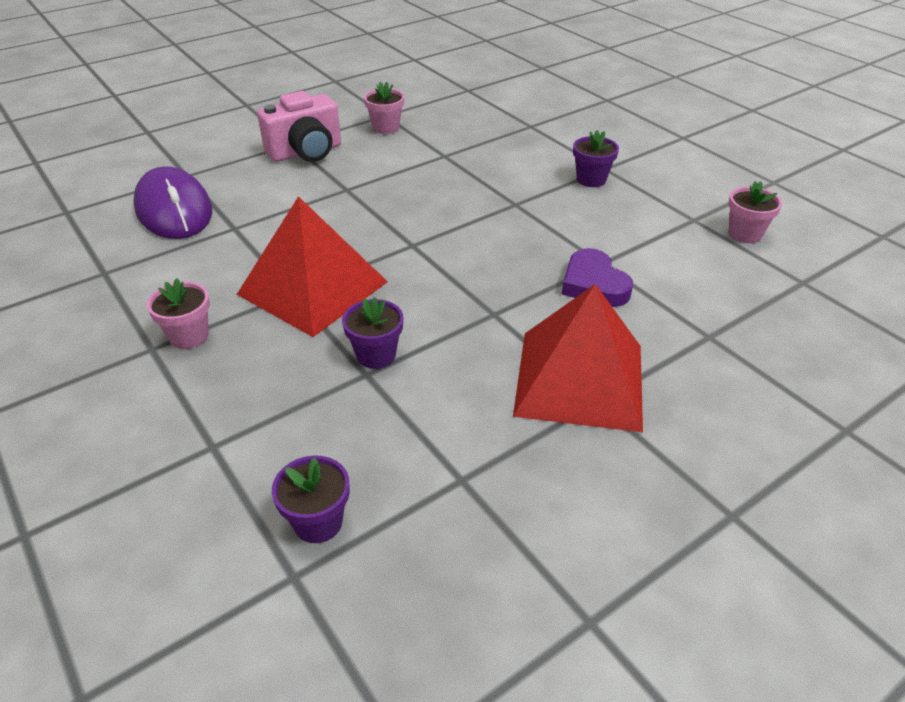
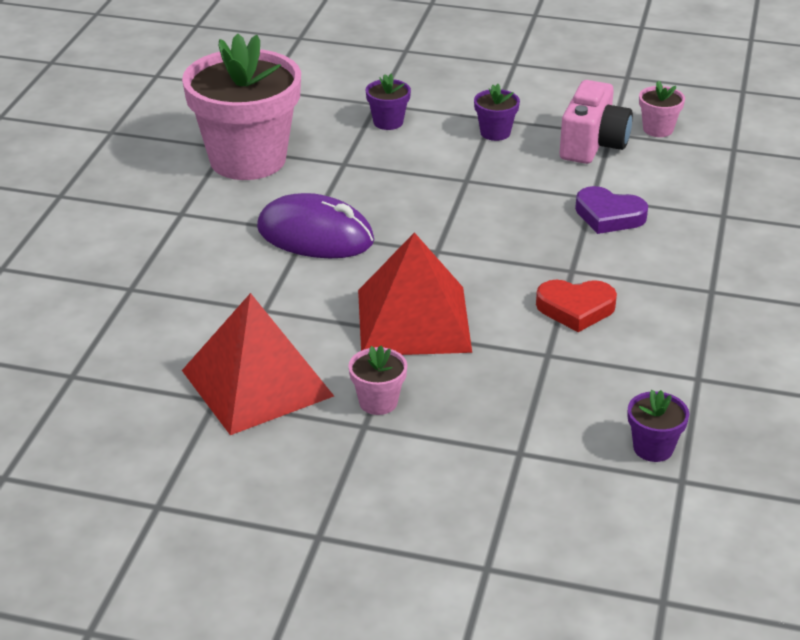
camera: 40 degrees left, 5 degrees down
(174, 210) = (180, 323): purple mouse -> purple mouse (315, 235)
(306, 152) = (211, 216): pink camera -> pink camera (593, 145)
(376, 355) = (535, 339): purple flower pot -> purple flower pot (388, 122)
(386, 128) = (248, 160): pink flower pot -> pink flower pot, size x2.46
(448, 347) = (575, 308): none -> red heart
(579, 379) = (684, 283): red pyramid -> red pyramid (256, 383)

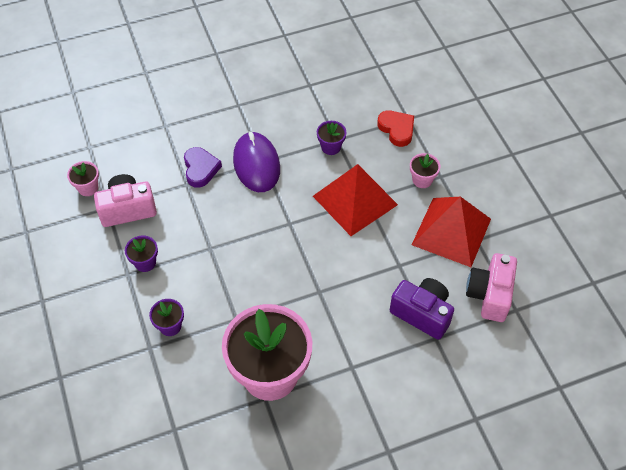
camera: 125 degrees left, 20 degrees up
(122, 364) = (489, 295): none -> pink camera
(174, 294) = (422, 313): none -> purple camera
(315, 235) = (319, 285): purple mouse -> purple mouse (256, 164)
(575, 308) = (294, 145): red heart -> red heart (397, 129)
(653, 448) = (367, 80): purple flower pot -> purple flower pot (331, 147)

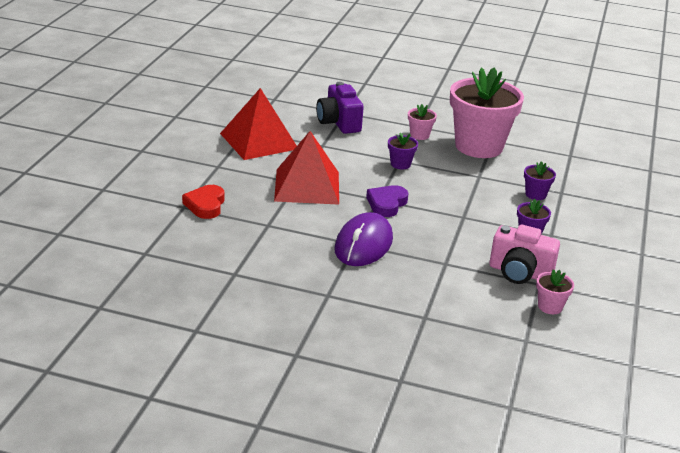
camera: 145 degrees left, 25 degrees down
(200, 169) = (421, 266): purple heart -> purple heart (386, 204)
(331, 147) = (280, 223): purple flower pot -> purple flower pot (400, 164)
(422, 180) = (236, 171): pink flower pot -> pink flower pot (419, 135)
(489, 295) = (281, 110): pink camera -> none

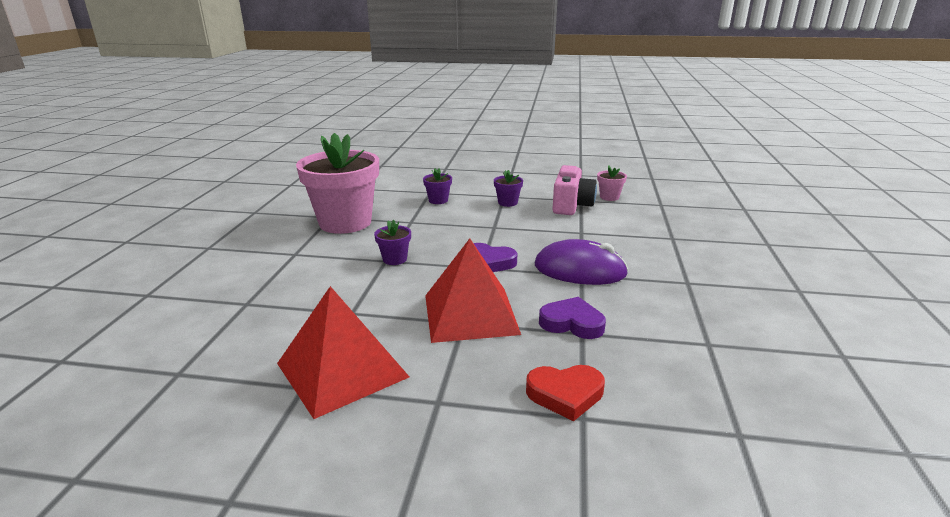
camera: 95 degrees left, 5 degrees down
(281, 223) = (572, 323): none -> purple heart
(338, 123) = (281, 305): purple camera -> none
(419, 135) = (319, 252): pink flower pot -> none

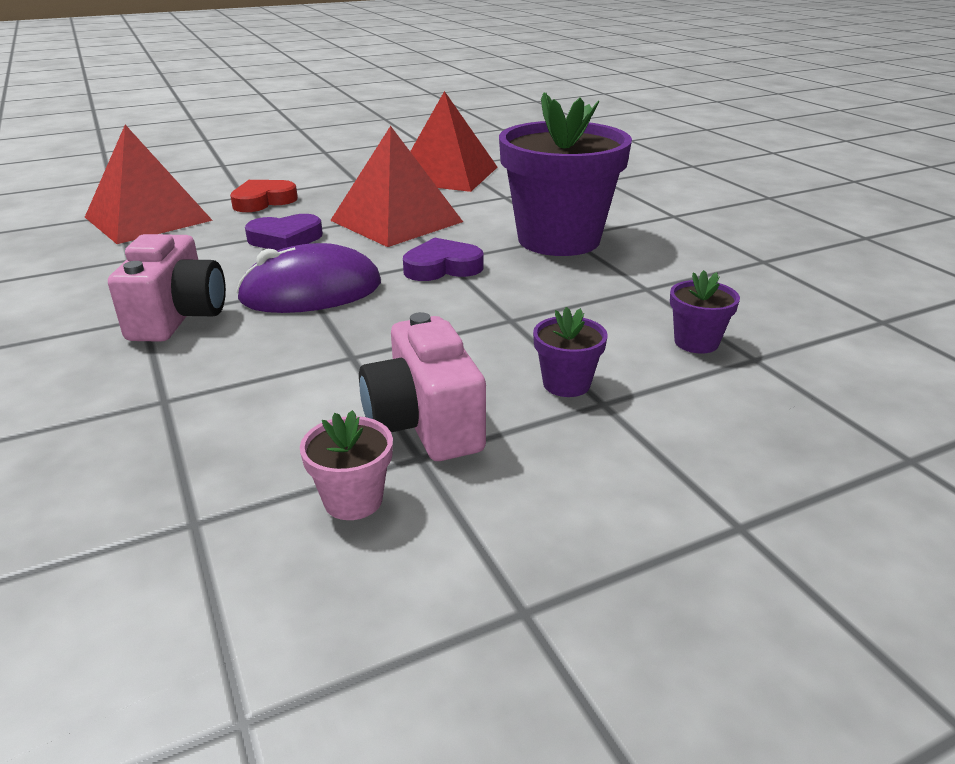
camera: 145 degrees right, 5 degrees up
(345, 222) = (723, 259): pink flower pot -> none
(395, 259) = (558, 239): purple flower pot -> purple flower pot, size x2.46
(665, 276) = (178, 317): none -> pink camera
(699, 408) = (148, 218): none -> red pyramid

